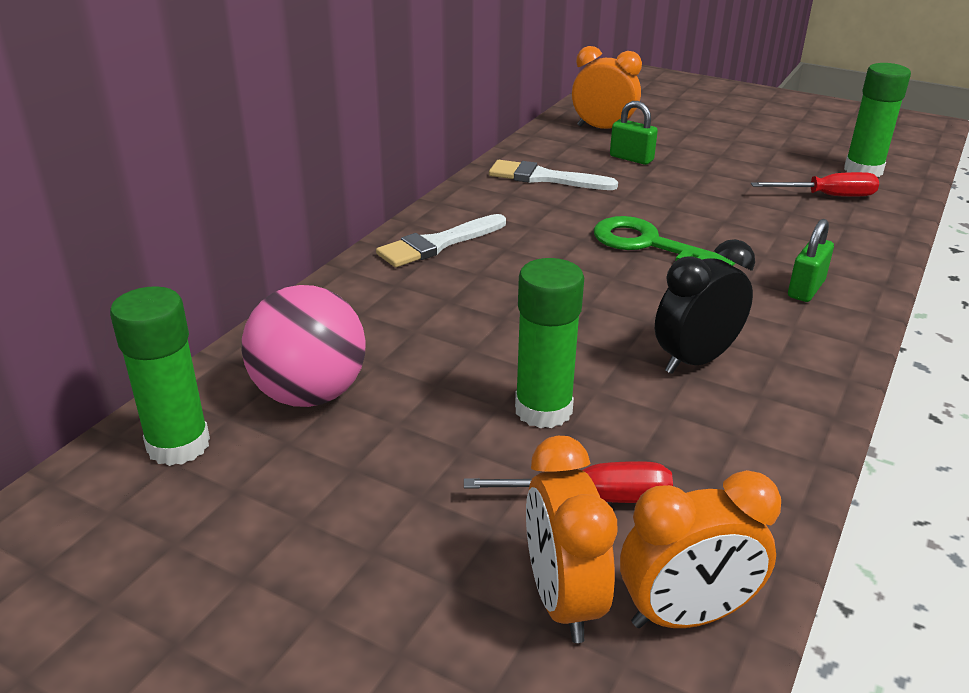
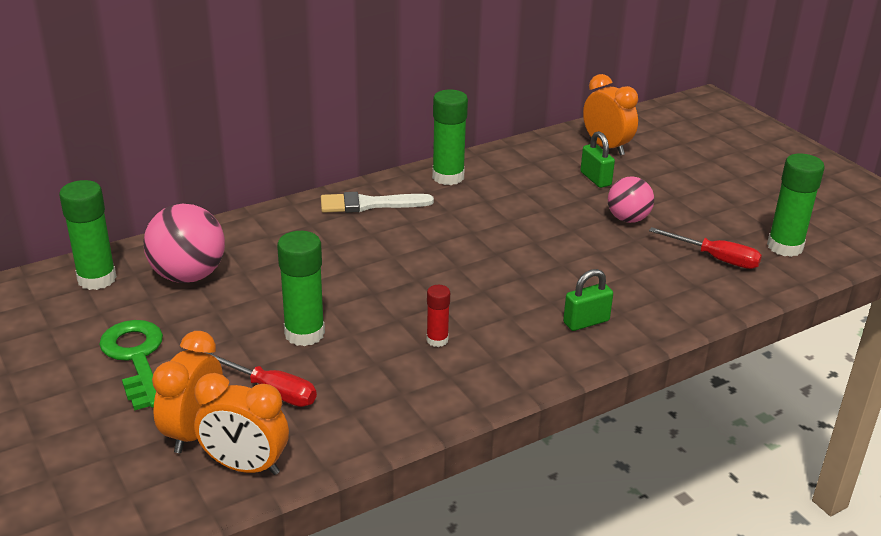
camera: 30 degrees right, 0 degrees up
(488, 194) = (448, 177): none -> green glue stick
(544, 178) = (505, 176): white brush -> none
(649, 245) = (514, 251): green key -> green key (136, 358)
(695, 360) = (437, 340): black clock -> red glue stick
(708, 184) = (628, 219): none -> pink ball

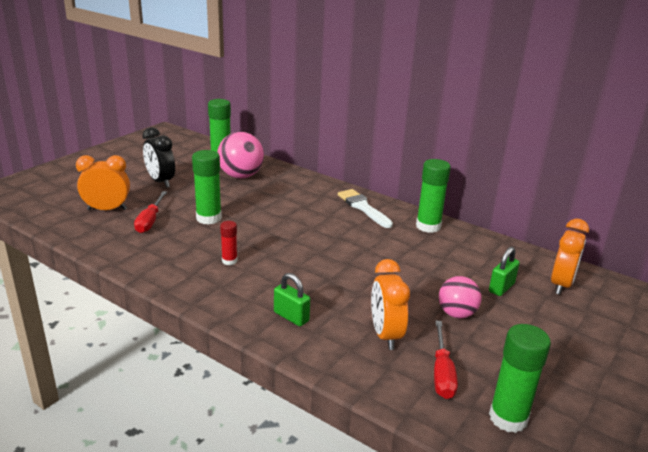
camera: 65 degrees right, 5 degrees down
(136, 358) = (160, 181): green key -> black clock
(245, 466) = (83, 229): orange clock -> orange clock (385, 335)

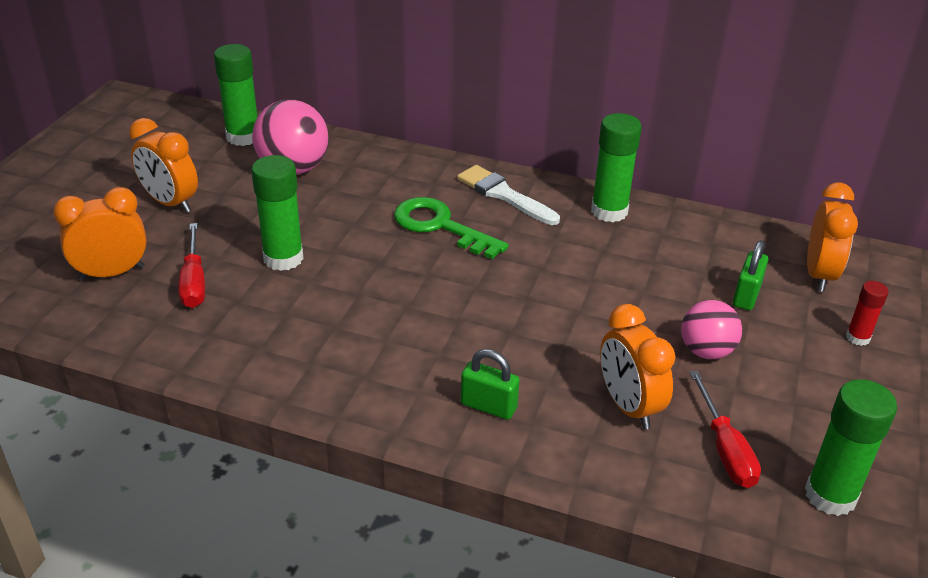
camera: 15 degrees left, 10 degrees up
(160, 181) = (170, 203): black clock -> orange clock
(229, 261) = (354, 330): red glue stick -> red glue stick (857, 337)
(314, 217) = (440, 226): none -> green key

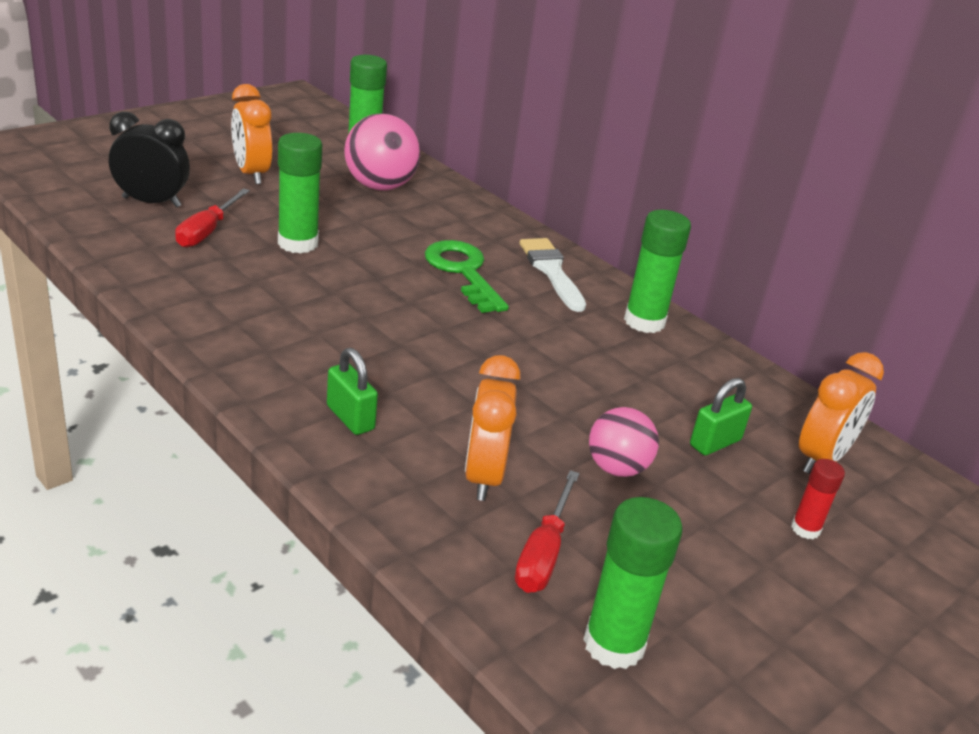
camera: 25 degrees right, 5 degrees down
(112, 273) = (151, 202): orange clock -> black clock

